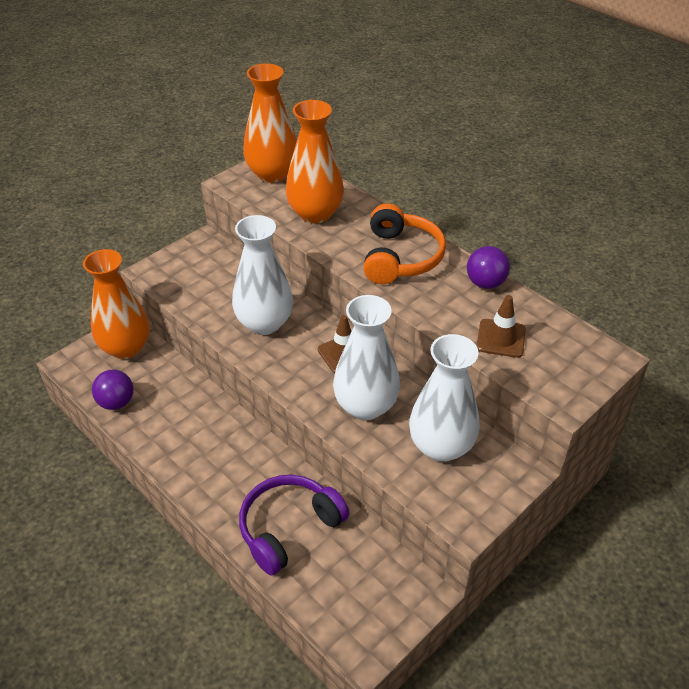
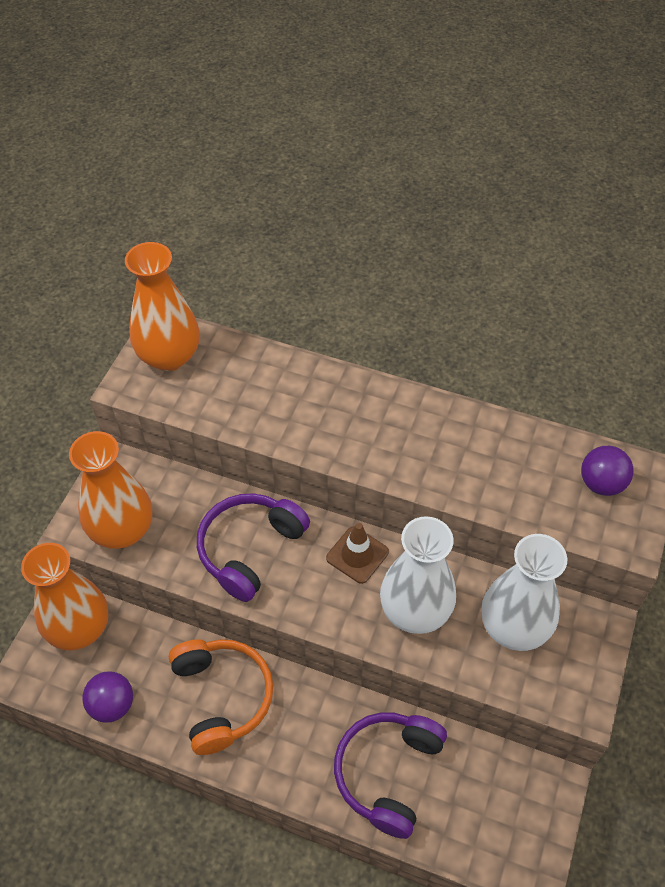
camera: 25 degrees left, 10 degrees up
(264, 323) = (250, 549): white vase -> purple headphones
(315, 213) = (252, 397): orange vase -> orange vase (122, 530)
(400, 257) = (378, 424): orange headphones -> orange headphones (222, 697)
(485, 283) = (483, 425): purple ball -> purple ball (601, 483)
(501, 338) = (534, 491): brown traffic cone -> none

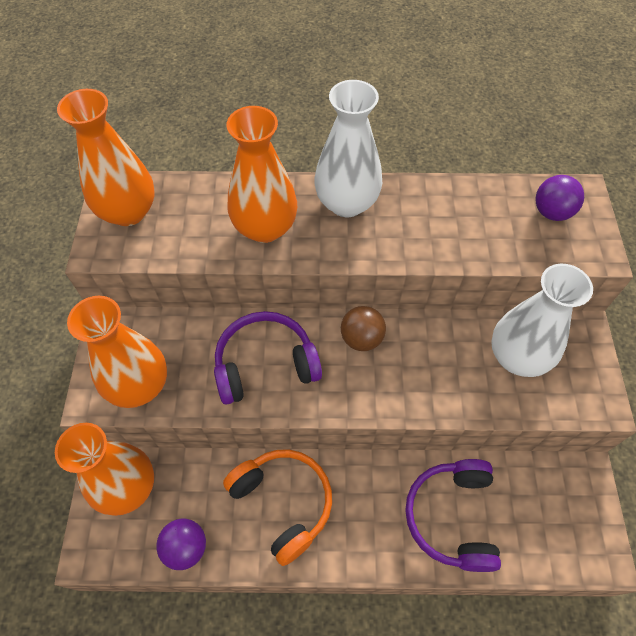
camera: 20 degrees left, 5 degrees up
(250, 549) = (265, 364): purple headphones -> purple headphones turned 60 degrees clockwise
(294, 411) = (265, 227): none -> orange vase
(357, 555) = (361, 338): brown traffic cone -> brown ball
(415, 611) = (431, 371): white vase -> white vase (346, 203)

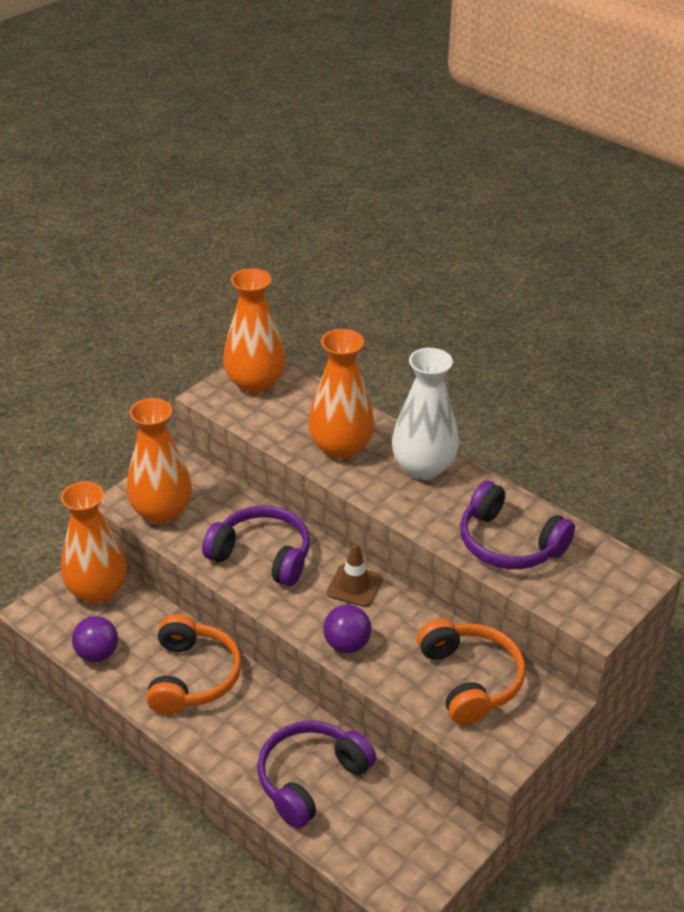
camera: 40 degrees right, 20 degrees down
(361, 338) = (354, 586): brown ball -> brown traffic cone
(475, 228) = (509, 543): none -> purple headphones
(517, 357) = (470, 680): white vase -> orange headphones
(551, 212) = (593, 572): purple ball -> purple ball (347, 644)

